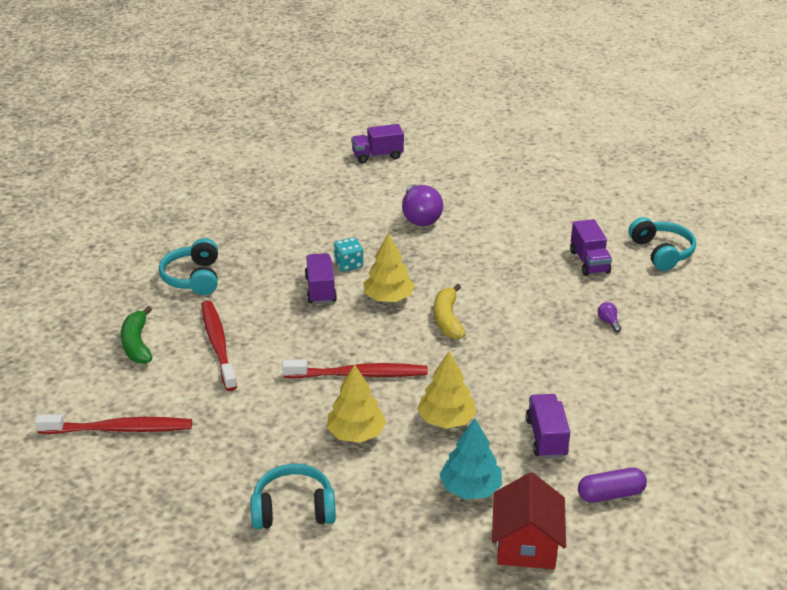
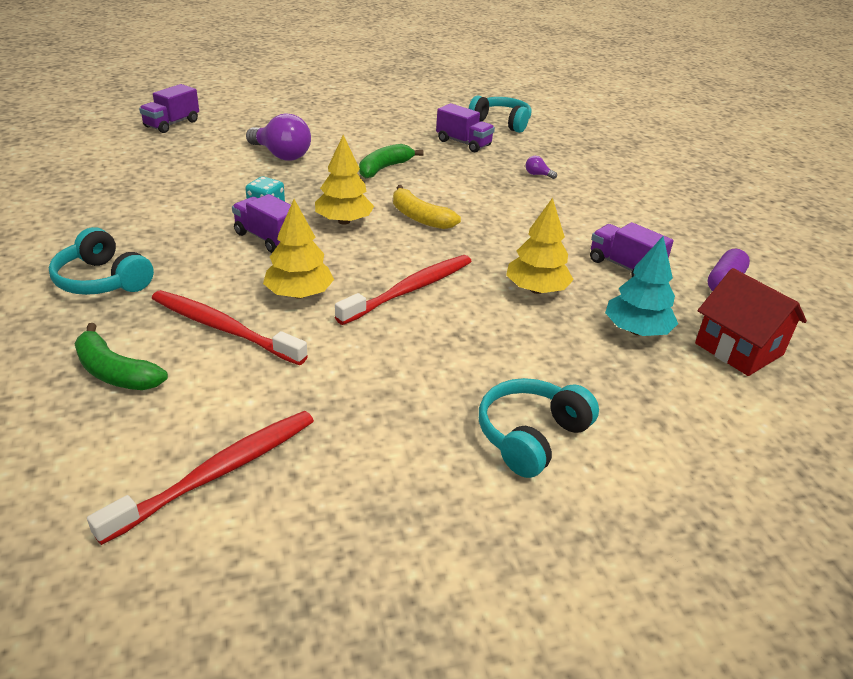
camera: 45 degrees left, 0 degrees up
(356, 433) = (482, 338): yellow tree -> yellow tree (299, 294)
(483, 261) = (384, 168): none -> green banana

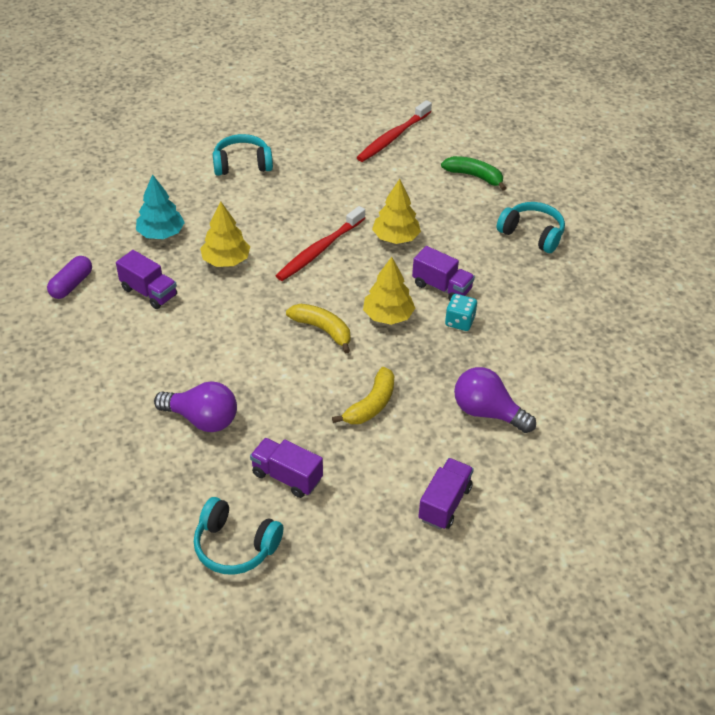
camera: 175 degrees right, 10 degrees up
(172, 124) = (643, 460): purple truck -> purple truck (444, 503)
(223, 328) = (431, 208): red toothbrush -> none
(384, 168) = (371, 405): green banana -> yellow banana
(531, 436) = (242, 164): turquoise headphones -> turquoise headphones turned 135 degrees counterclockwise
(537, 175) = (202, 419): purple light bulb -> purple light bulb, size x2.39
(739, 349) = (95, 227): red house -> none

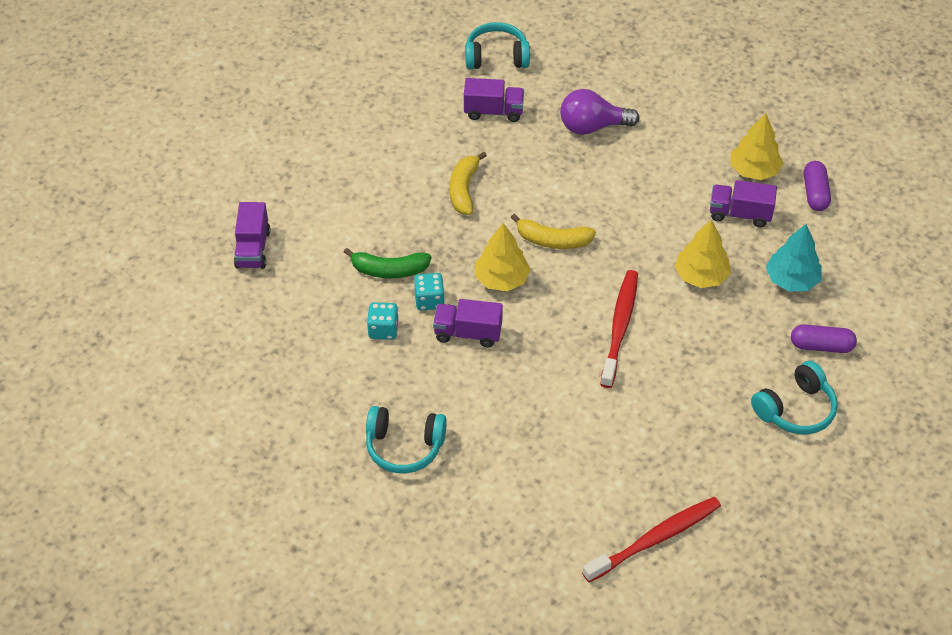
camera: 155 degrees right, 5 degrees up
(186, 189) = (821, 346): none -> purple capsule
(393, 137) = (655, 539): red toothbrush -> red toothbrush turned 45 degrees clockwise
(395, 238) = (552, 376): yellow tree -> yellow tree (754, 170)
(444, 503) = (360, 137): purple truck -> purple truck (253, 249)
(474, 176) = (515, 513): green banana -> green banana (389, 270)
(487, 412) = (360, 221): purple light bulb -> none
(510, 314) = (383, 330): none -> turquoise dice

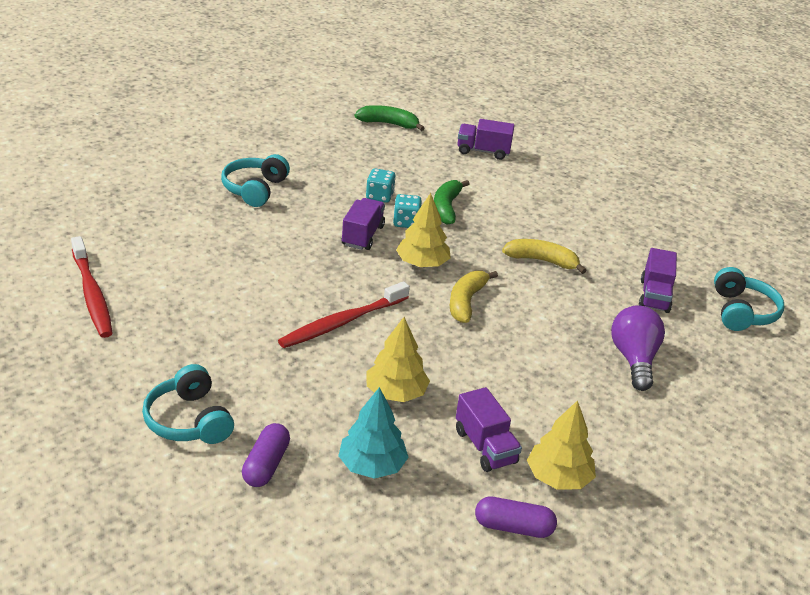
camera: 95 degrees right, 15 degrees down
(206, 344) = (388, 124): none -> green banana
(620, 327) = (342, 322): red toothbrush -> red toothbrush turned 120 degrees clockwise
(740, 214) = (485, 447): purple truck -> purple truck turned 135 degrees clockwise

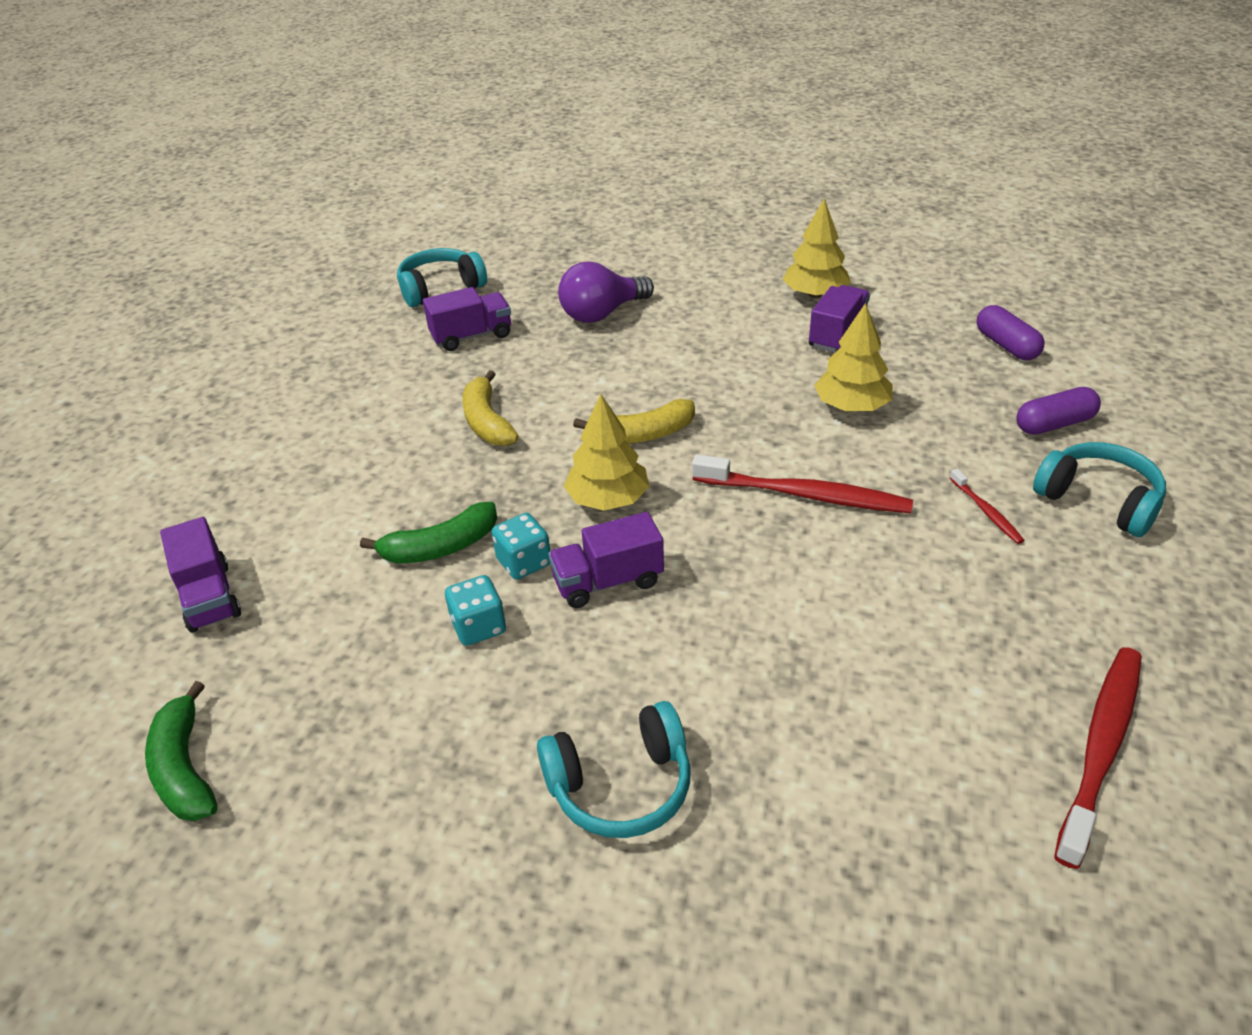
camera: 120 degrees left, 5 degrees up
(189, 420) = (1098, 501): turquoise headphones -> turquoise headphones turned 75 degrees counterclockwise
(243, 372) = (986, 512): none -> red toothbrush
(372, 465) = (954, 374): turquoise tree -> none
(513, 527) = (897, 292): purple capsule -> purple capsule (1006, 345)

